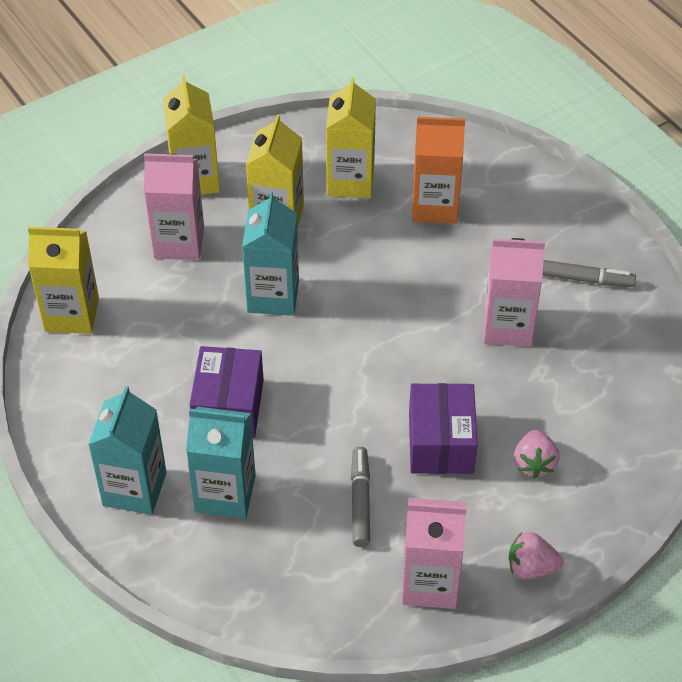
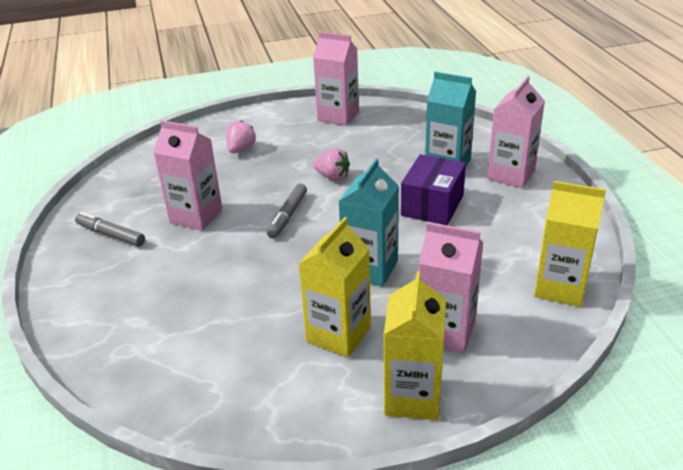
camera: 160 degrees left, 15 degrees down
(134, 489) = (511, 175): turquoise carton -> pink carton
(350, 181) = (245, 357): yellow carton -> none
(360, 501) = (360, 149): grey marker -> grey marker (288, 216)
(435, 206) = (181, 314): orange carton -> none
(440, 443) = (292, 166): purple box -> none
(531, 567) = (278, 114): pink strawberry -> pink strawberry (333, 176)

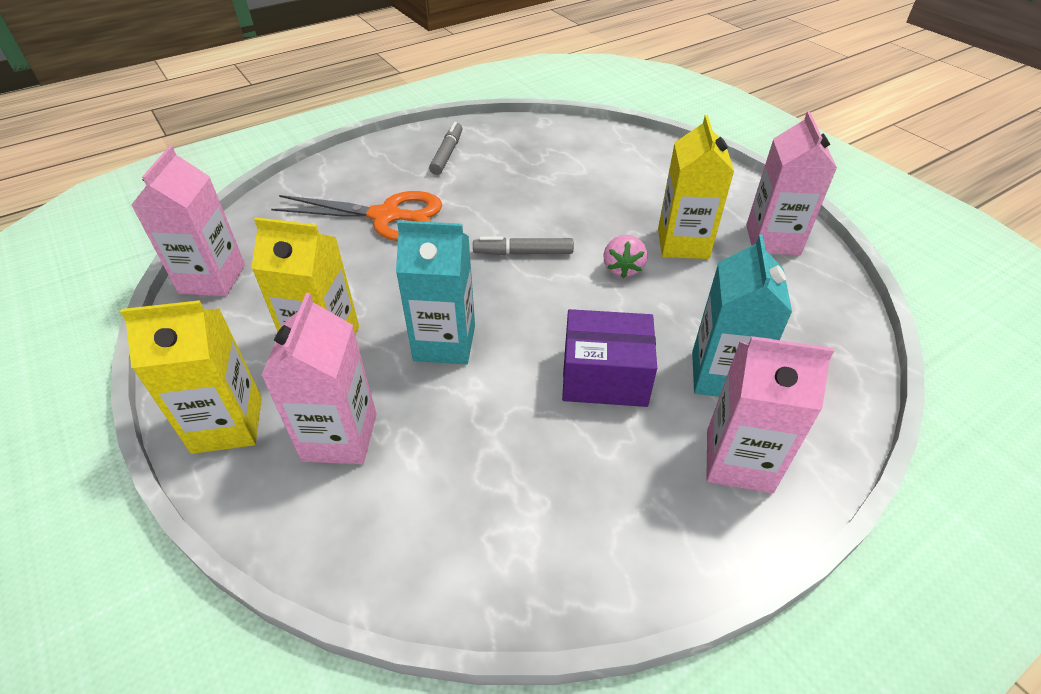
camera: 70 degrees right, 10 degrees up
(185, 283) = (386, 216): none -> orange scissors
(196, 216) = (496, 192): pink carton -> pink carton (212, 279)
(241, 149) = (638, 185): pink strawberry -> none
(560, 287) = (456, 563): yellow carton -> yellow carton (683, 244)

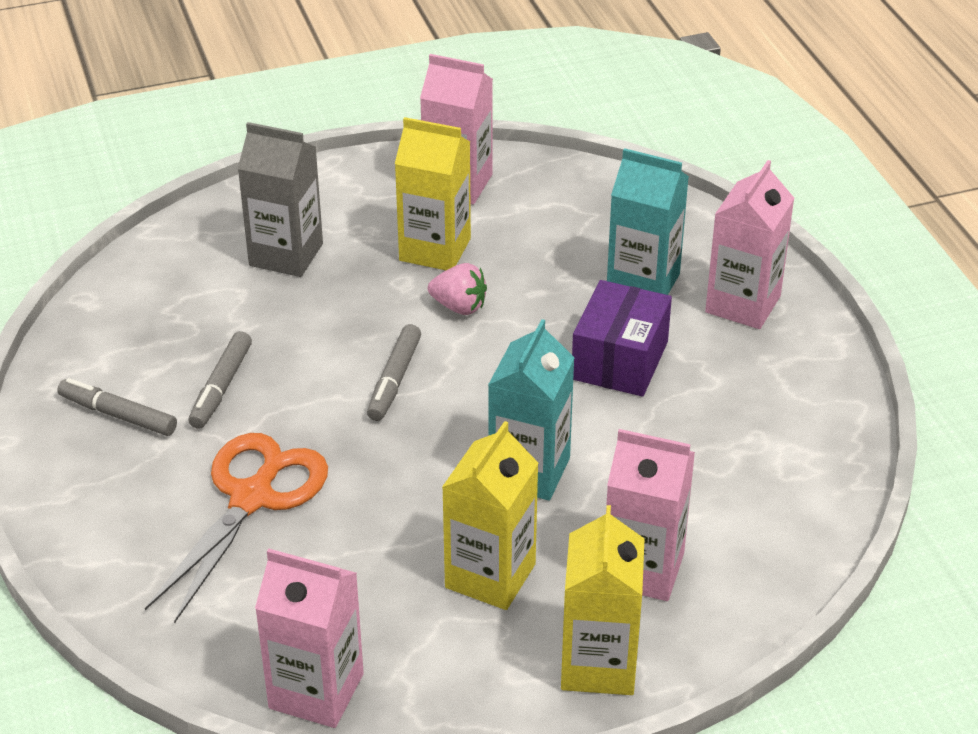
camera: 75 degrees left, 5 degrees down
(486, 183) = (221, 387): none -> grey marker
(631, 180) = (286, 255): none -> grey carton

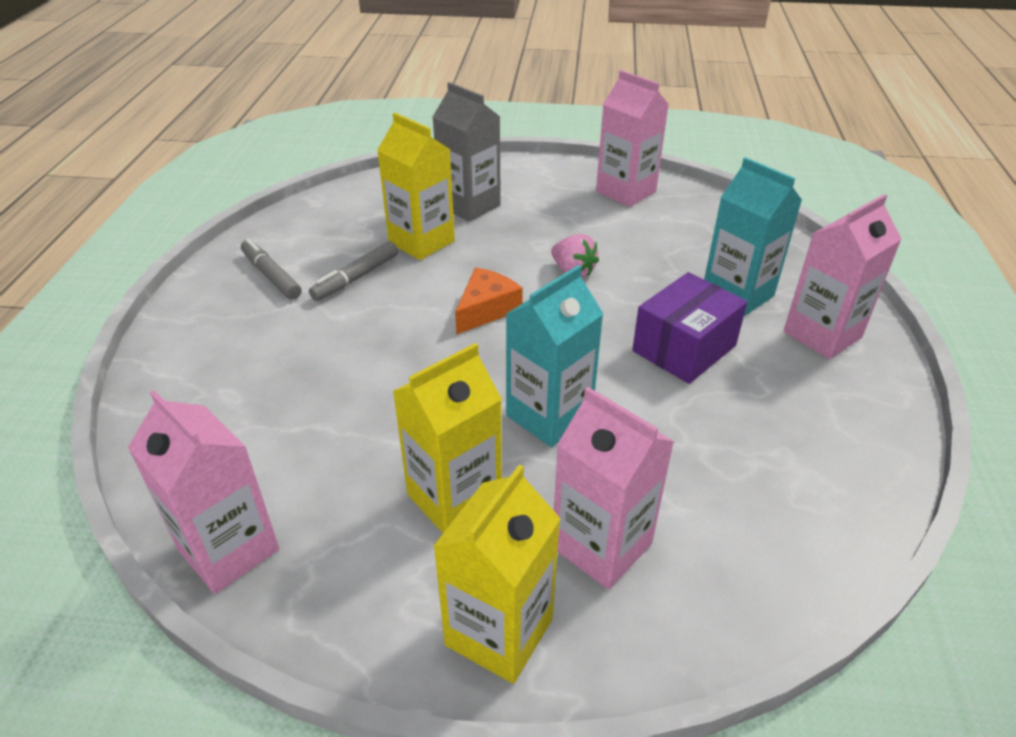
camera: 25 degrees right, 0 degrees up
(252, 498) = (312, 363): orange scissors -> none
(394, 380) = (486, 309): grey marker -> orange cheese
(435, 249) = (580, 229): yellow carton -> yellow carton (421, 242)

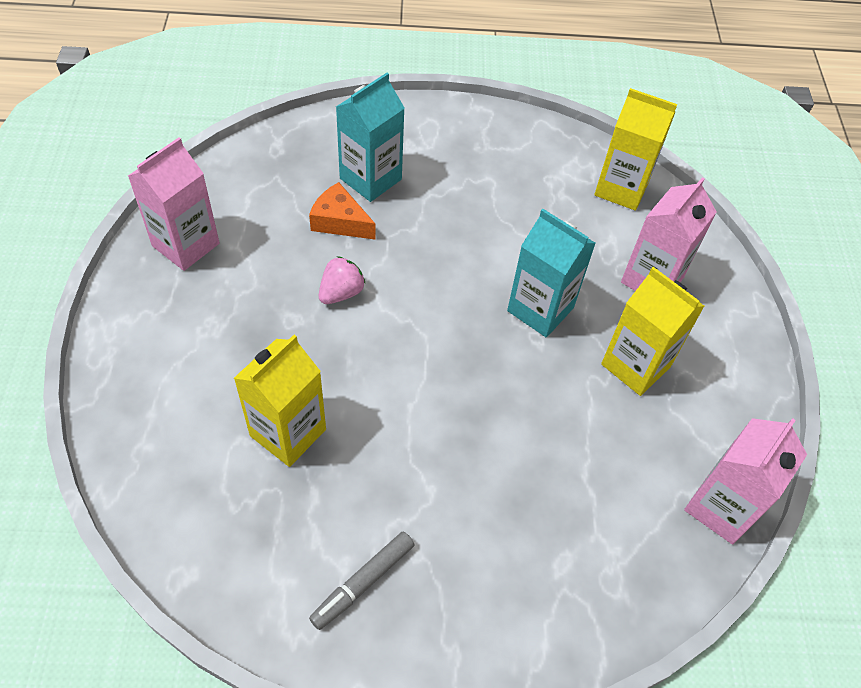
camera: 100 degrees left, 15 degrees up
(356, 278) = (362, 488): grey marker -> none
(469, 206) = (208, 392): grey carton -> none
(486, 309) = (408, 361): orange cheese -> orange cheese (340, 221)
(499, 632) = (729, 332): yellow carton -> yellow carton (621, 188)
(684, 348) = (446, 220): purple box -> none
(822, 334) = (419, 137): pink carton -> none

